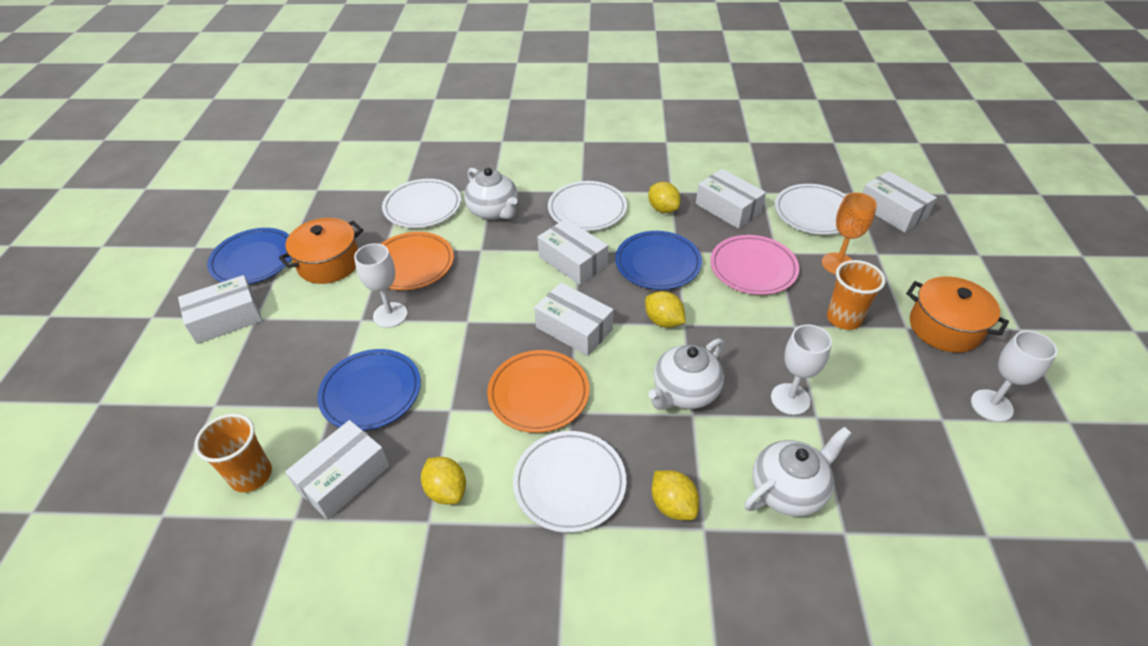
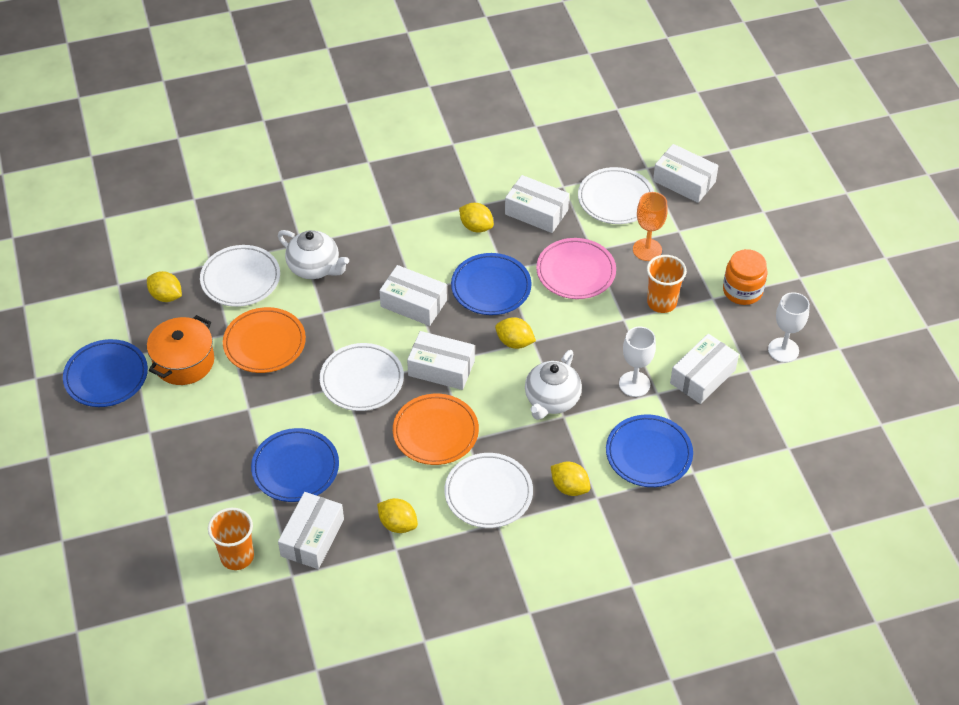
camera: 20 degrees left, 5 degrees up
(226, 319) = (122, 439): white box -> white box (702, 376)
(350, 207) = (166, 296): none -> yellow lemon
(390, 315) = (272, 397): white goblet -> none
(587, 209) = (404, 244): white plate -> white plate (362, 380)
(788, 490) = (648, 454): white teapot -> blue plate
(945, 327) = (742, 291): orange pot -> orange jar

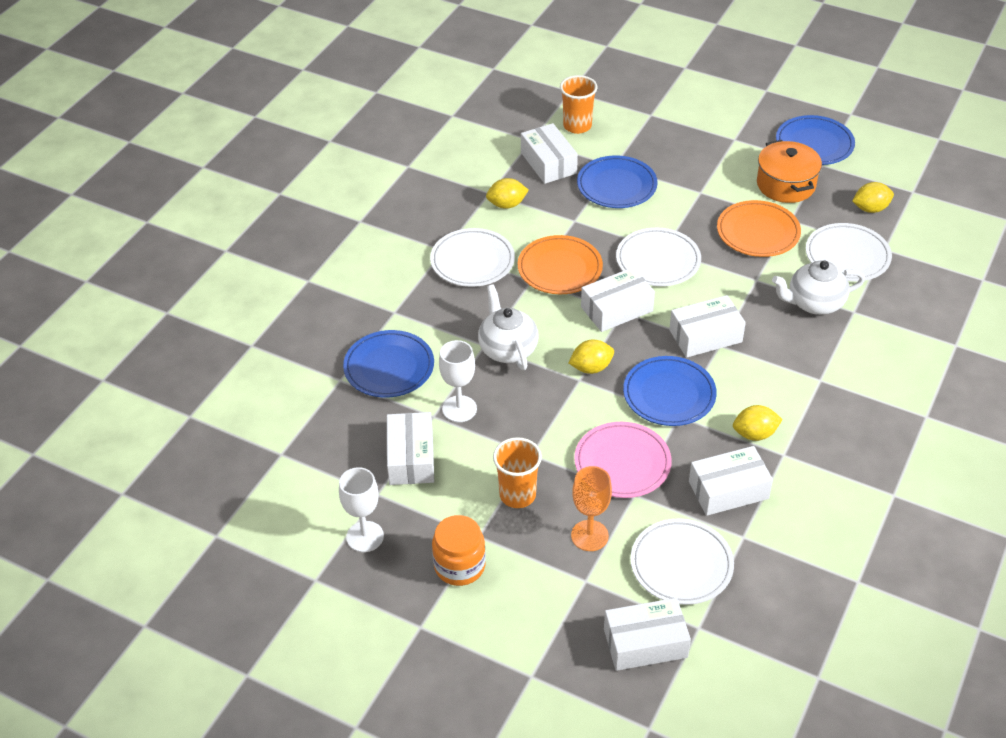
camera: 135 degrees right, 5 degrees down
(569, 487) = (421, 304): yellow lemon -> none

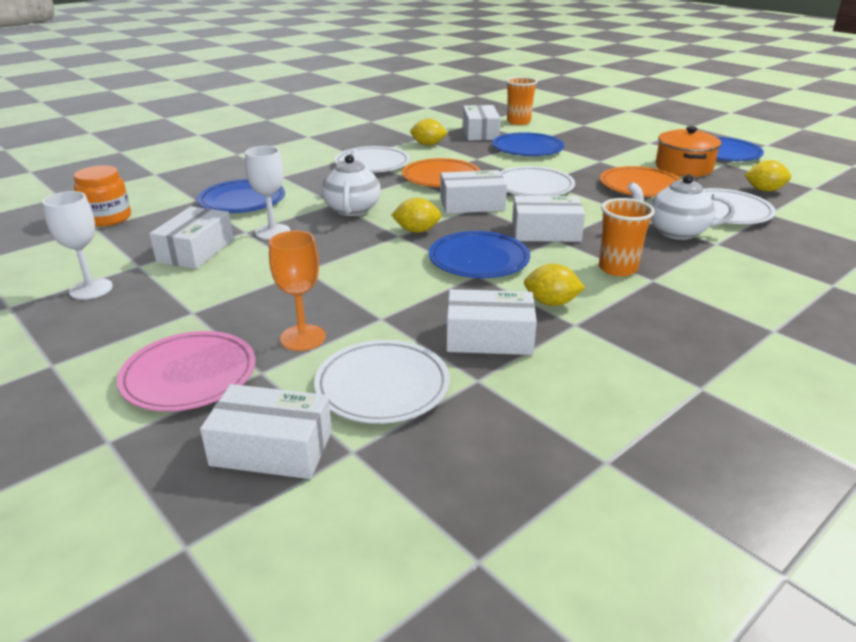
camera: 20 degrees right, 15 degrees down
(459, 566) = (148, 329): orange jar -> orange jar (108, 218)
(517, 495) = (262, 293): orange cup -> orange cup (617, 268)
(622, 463) = (389, 294): pink plate -> pink plate (189, 375)

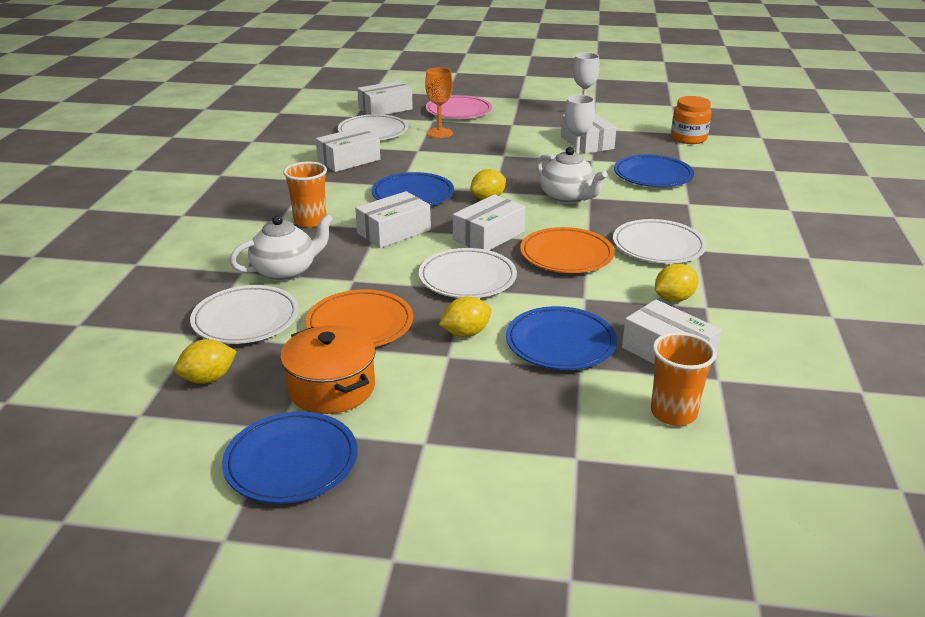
camera: 140 degrees right, 0 degrees up
(551, 303) = (334, 186): yellow lemon -> yellow lemon (465, 333)

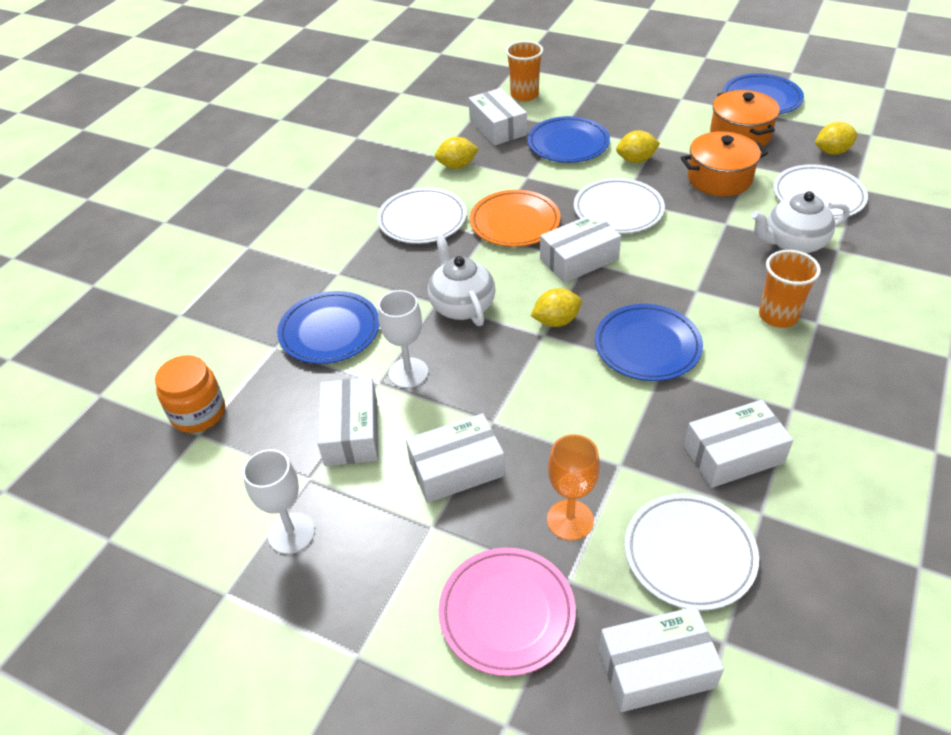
camera: 160 degrees left, 15 degrees up
(360, 324) = (719, 178): orange plate -> orange pot
(394, 231) = (679, 282): white box -> white box (456, 468)

